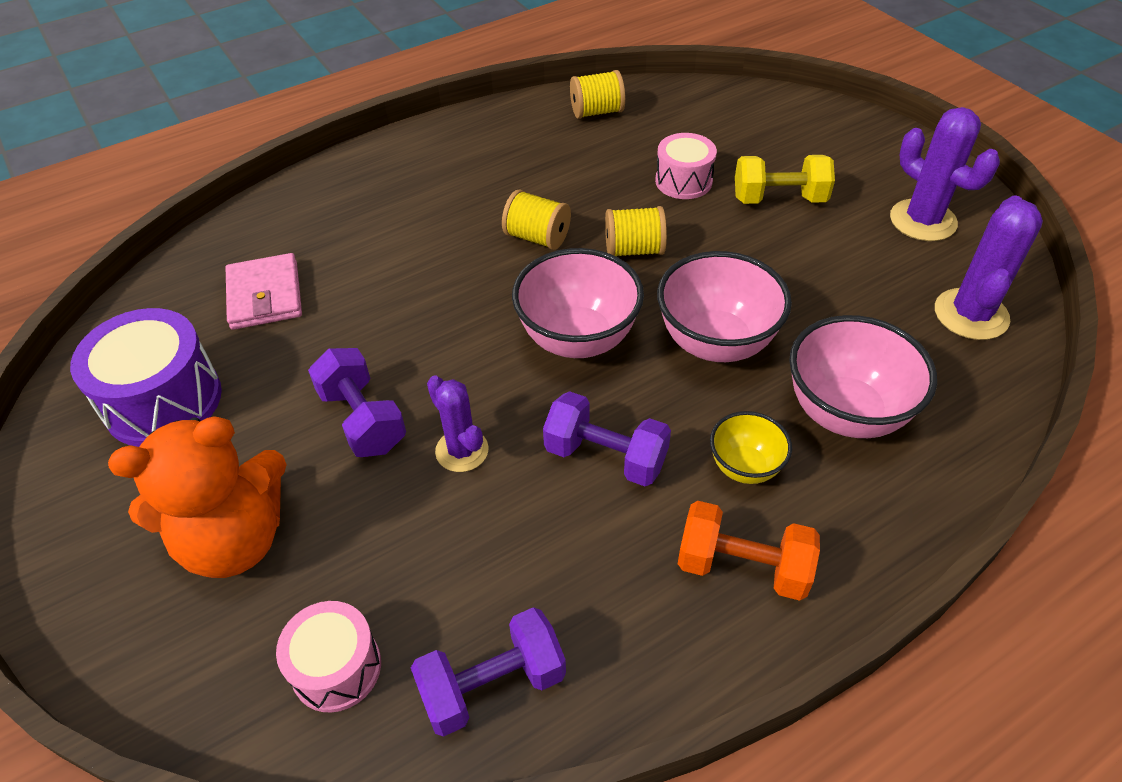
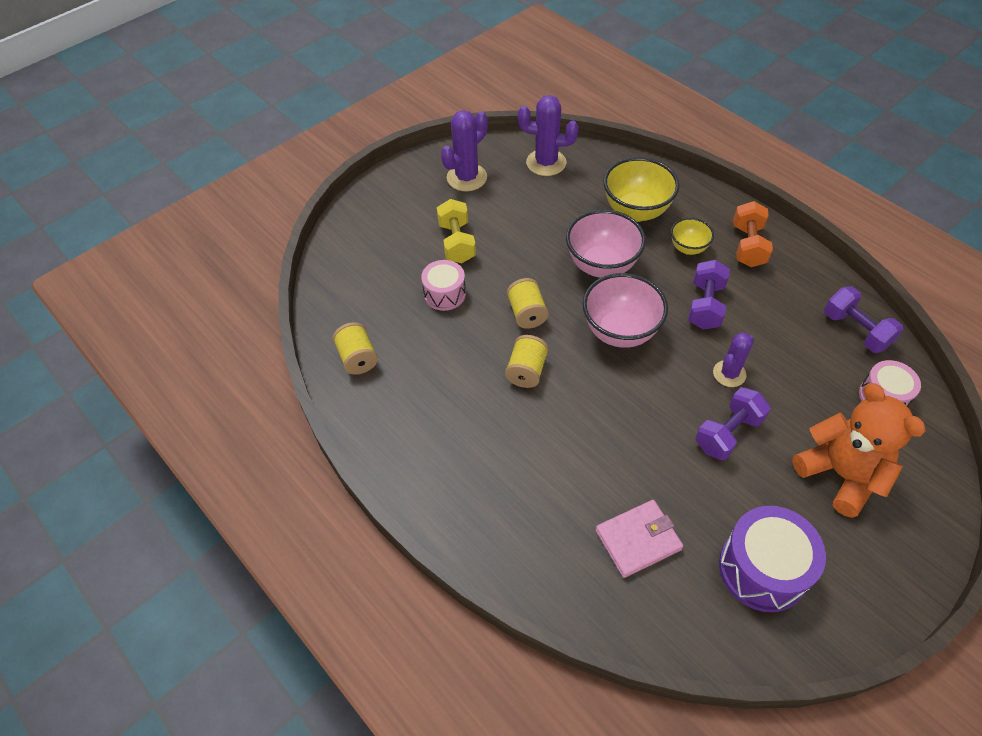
camera: 100 degrees left, 5 degrees up
(845, 412) = (636, 211): pink bowl -> yellow bowl

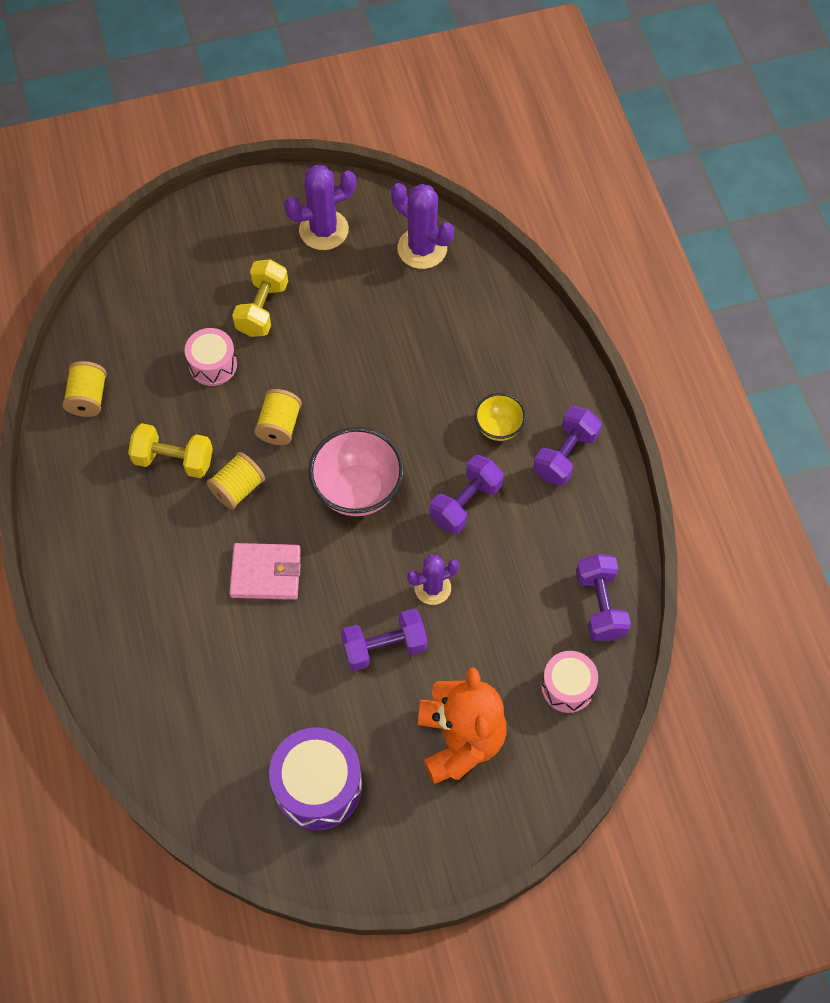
camera: 25 degrees right, 10 degrees up
(460, 373) = (174, 460): none -> yellow dumbbell
(601, 265) = (392, 406): pink bowl -> none
(636, 211) = (476, 356): yellow bowl -> none
(638, 540) = (227, 704): pink wallet -> pink wallet (266, 573)
(748, 246) = (565, 455): orange dumbbell -> purple dumbbell

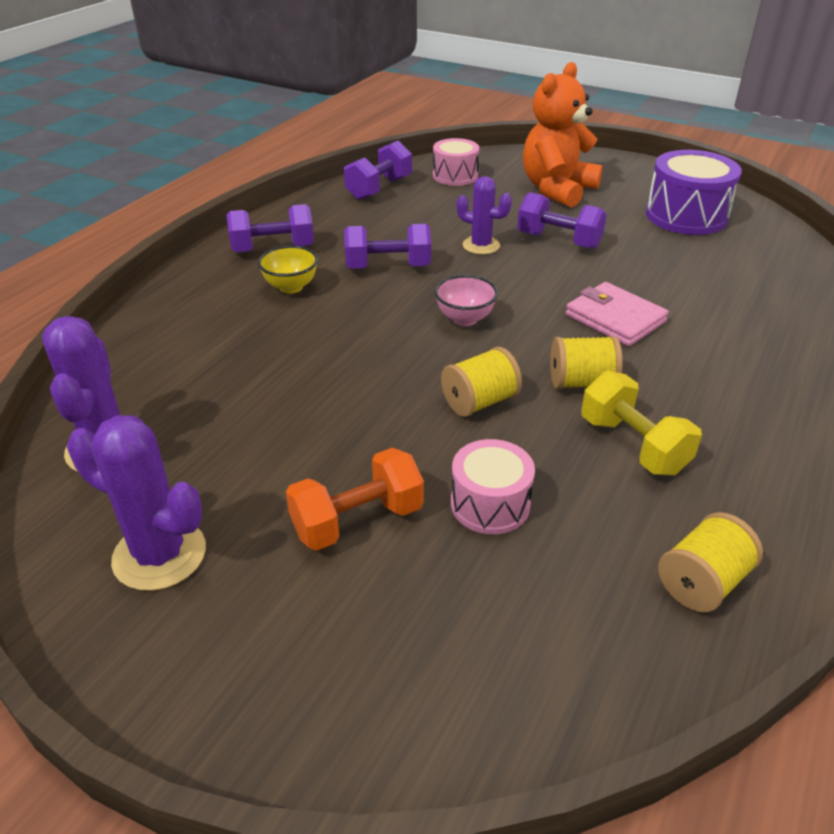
camera: 135 degrees left, 25 degrees down
(262, 309) = (357, 521): yellow dumbbell -> orange dumbbell
(357, 490) = (464, 319): pink bowl -> pink bowl, size x0.56

